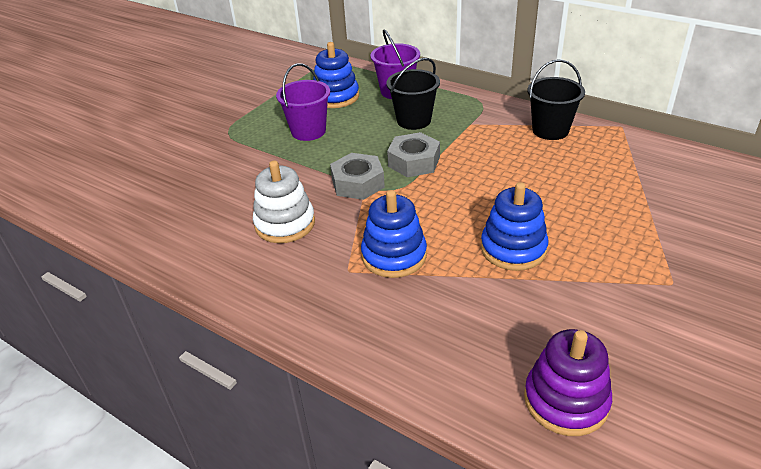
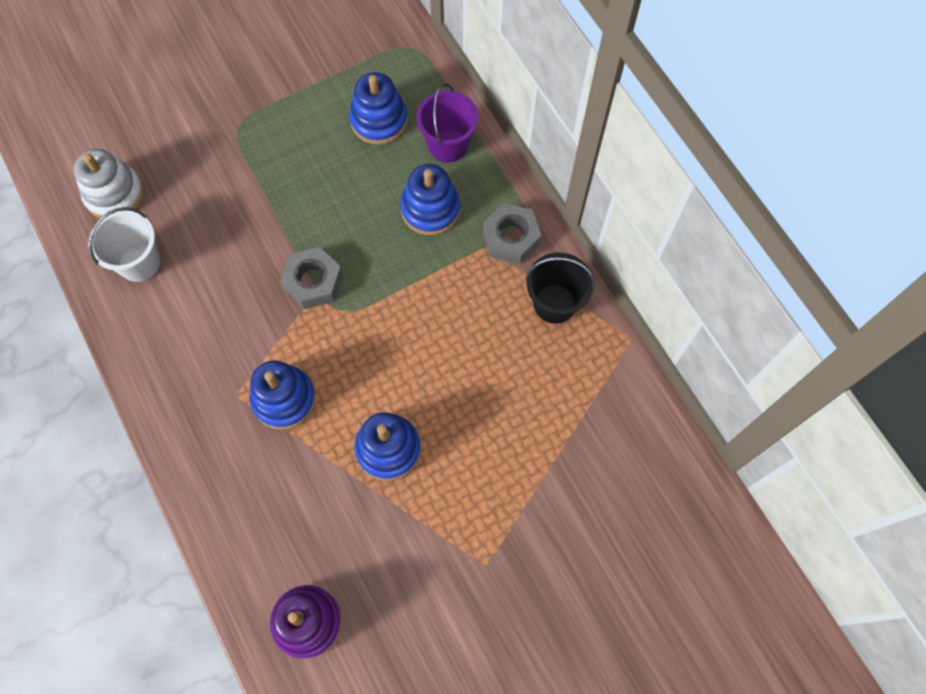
camera: 25 degrees right, 30 degrees up
(192, 226) = (139, 262): none -> white bucket
(285, 224) = (218, 304): white stacking toy -> white stacking toy (114, 194)
(308, 131) = (316, 170): purple bucket -> none
(414, 120) = (430, 209): black bucket -> blue stacking toy
(414, 162) = (385, 278): grey nut -> grey nut (511, 238)

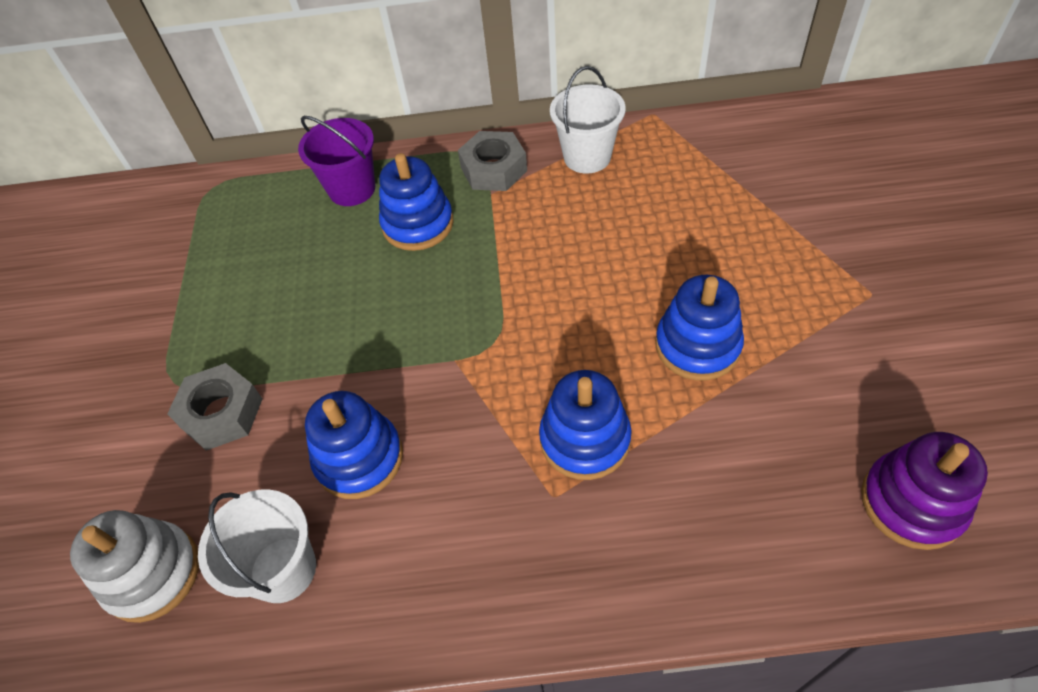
camera: 60 degrees left, 15 degrees down
(313, 282) = (440, 360): grey nut -> grey nut (222, 413)
(379, 120) = (277, 239): blue stacking toy -> blue stacking toy (359, 458)
(554, 304) = (587, 157): black bucket -> white bucket

